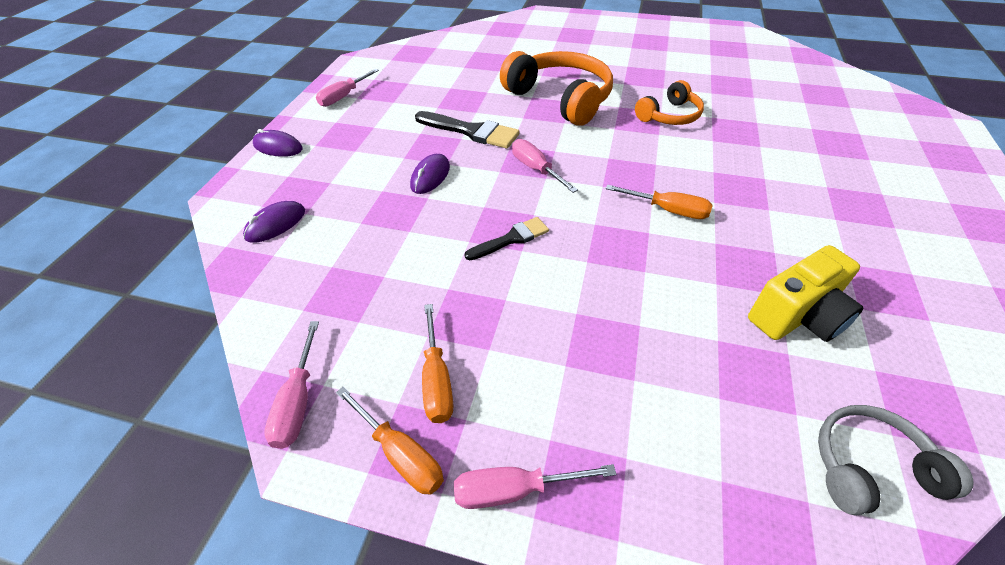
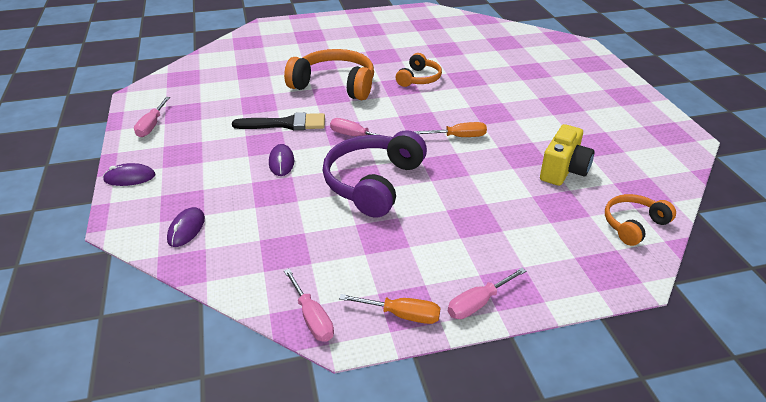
camera: 30 degrees left, 10 degrees down
(437, 379) = (391, 272): orange screwdriver -> none
(511, 239) = (373, 183): black brush -> purple headphones
(870, 467) = (633, 225): grey headphones -> orange headphones

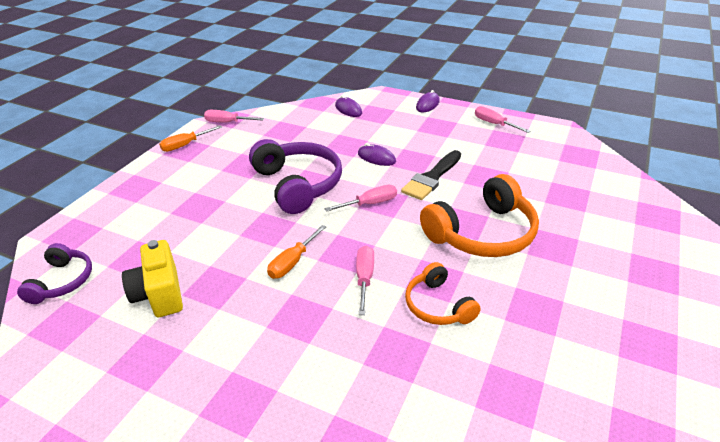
camera: 130 degrees right, 0 degrees up
(478, 303) = (148, 170): pink screwdriver -> pink screwdriver (364, 278)
(633, 225) = (62, 281): orange headphones -> purple headphones

